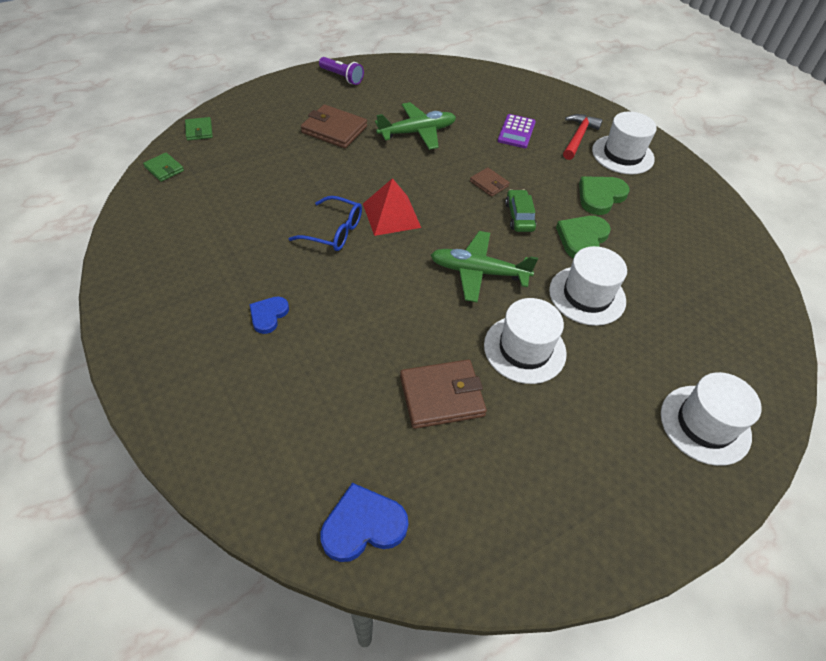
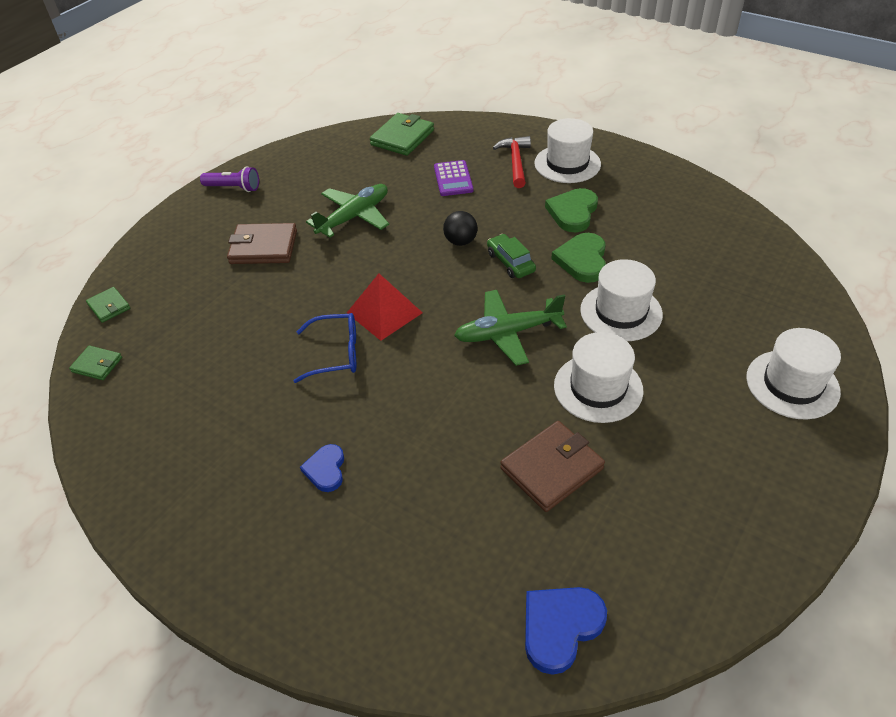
camera: 20 degrees left, 5 degrees down
(489, 184) = (460, 241): brown wallet -> black ball
(497, 84) = (402, 137): none -> green wallet

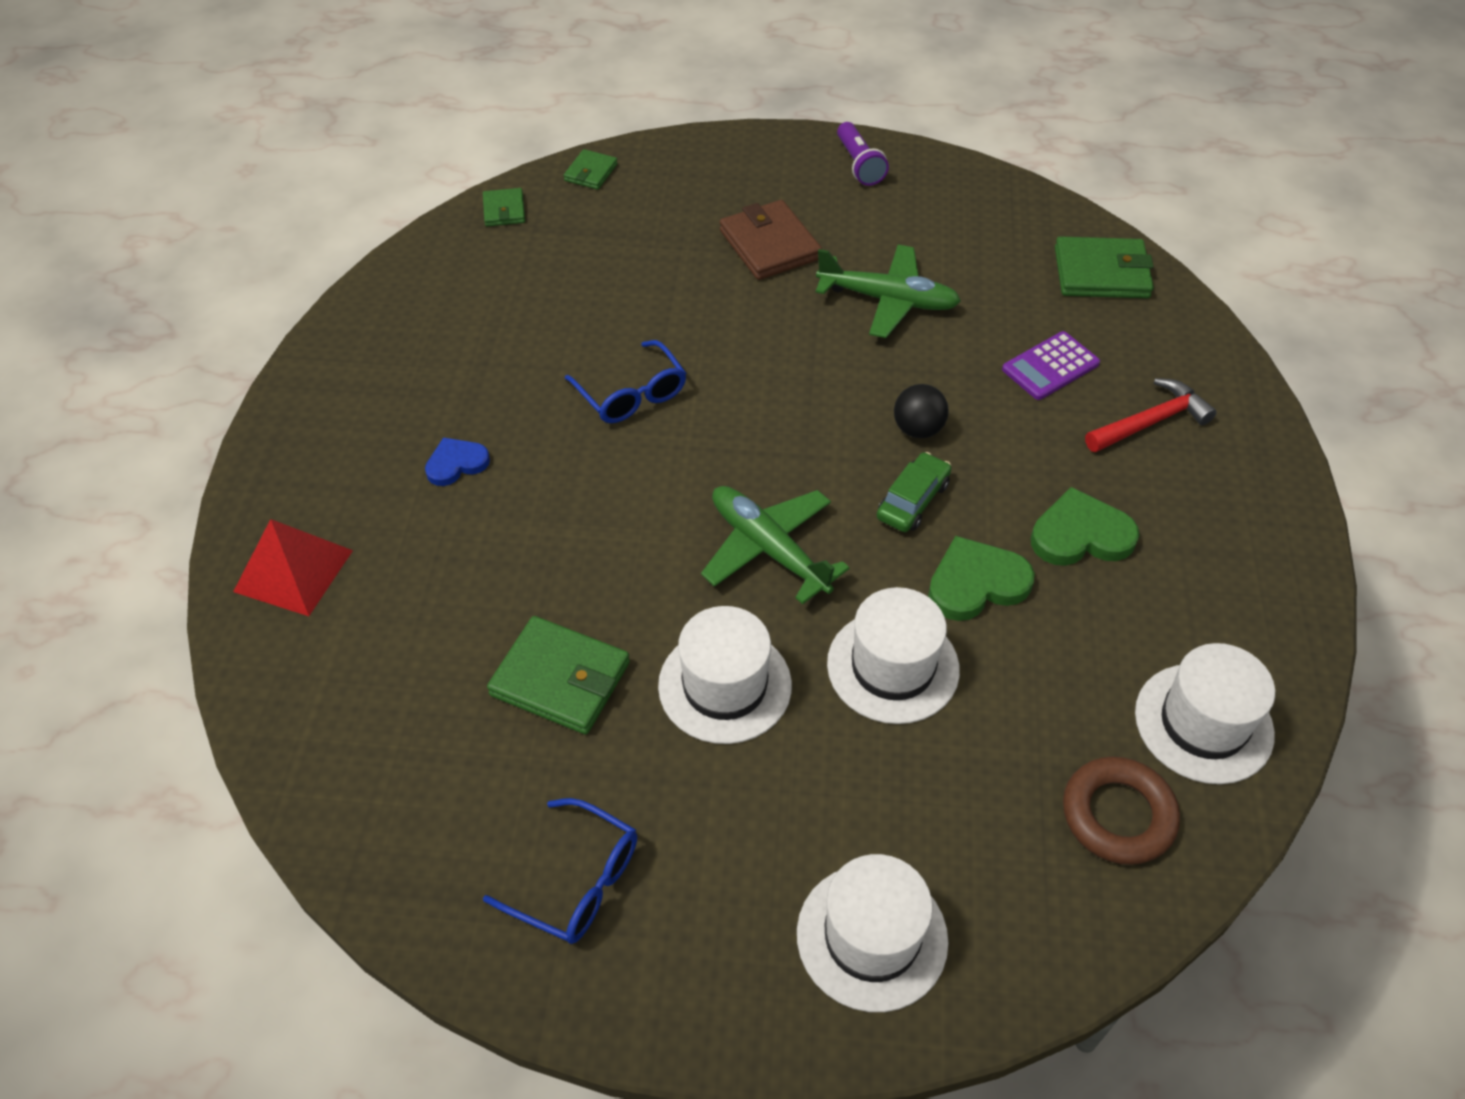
camera: 60 degrees right, 5 degrees up
(384, 312) = (728, 408): red pyramid -> red pyramid (293, 571)
(552, 468) = (560, 679): brown wallet -> green wallet
(560, 627) = (338, 764): blue heart -> none
(567, 164) = (1200, 486): white hat -> white hat (1203, 723)
(712, 510) = (576, 881): none -> blue glasses
(750, 267) = (1118, 815): none -> brown ring

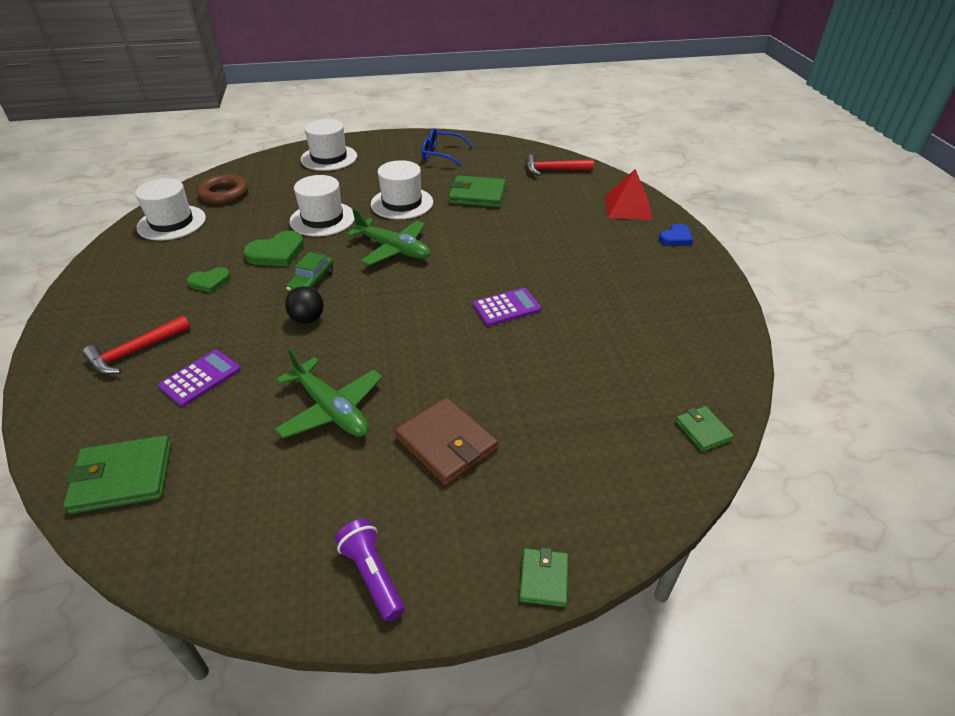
camera: 165 degrees right, 10 degrees down
(348, 739) = (553, 170): none -> red hammer
(456, 464) = (587, 257): blue heart -> blue heart (676, 237)
(591, 172) = (657, 494): green wallet -> green wallet (544, 579)
(631, 394) = (506, 307): blue glasses -> purple calculator
(888, 300) = (331, 409): green plane -> green plane turned 135 degrees counterclockwise
(1081, 535) = (210, 282): green heart -> green heart, size x0.64

